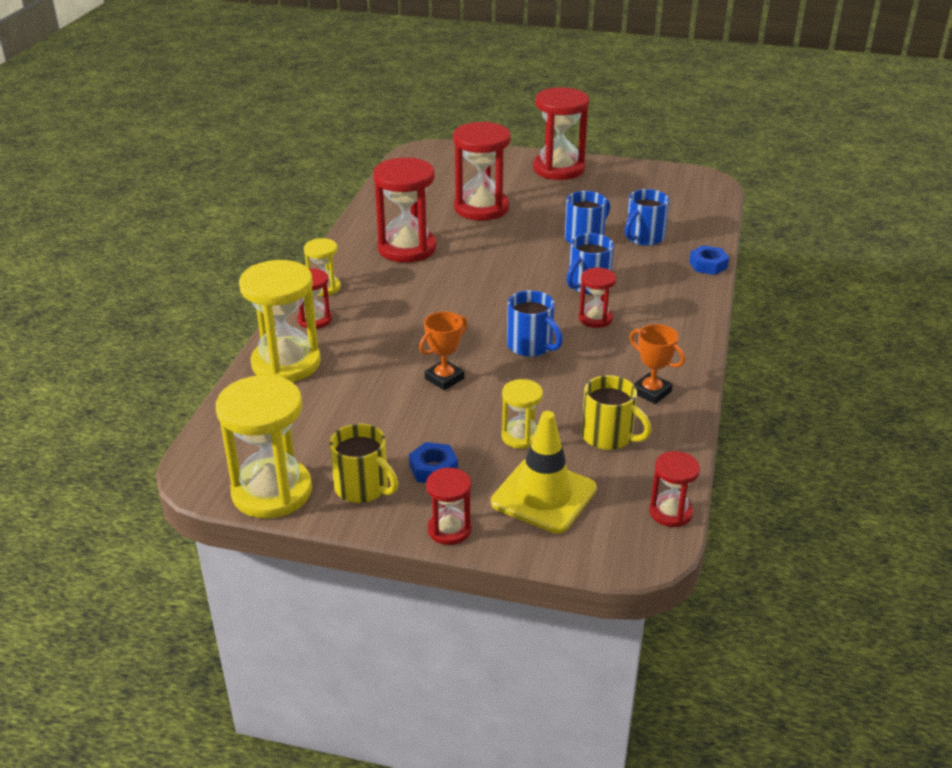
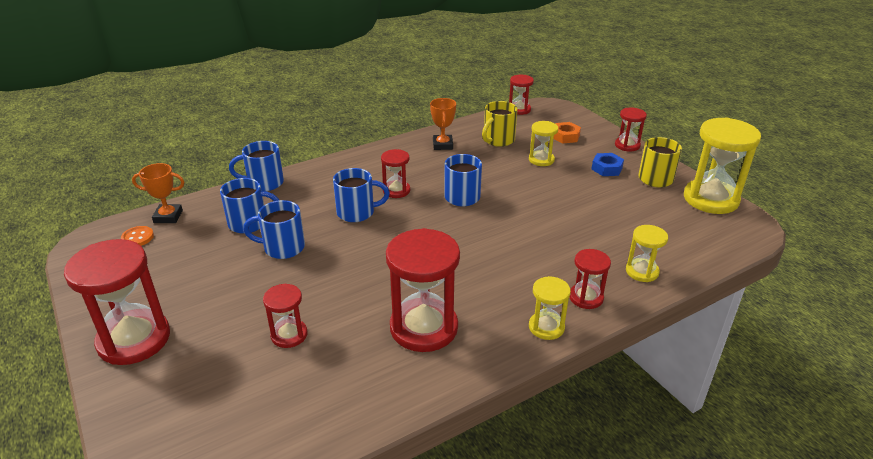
camera: 135 degrees left, 0 degrees up
(286, 363) = (642, 271): yellow hourglass -> yellow hourglass, size x0.53
(444, 378) = (542, 205): orange trophy -> orange trophy (168, 217)
(481, 208) = (289, 335): red hourglass -> red hourglass, size x0.53
(543, 496) = (565, 136): yellow traffic cone -> orange nut
(609, 436) = (498, 140): yellow mug -> yellow mug turned 135 degrees counterclockwise
(687, 196) = (137, 237): none -> orange button
(708, 265) = (264, 183): blue nut -> blue mug

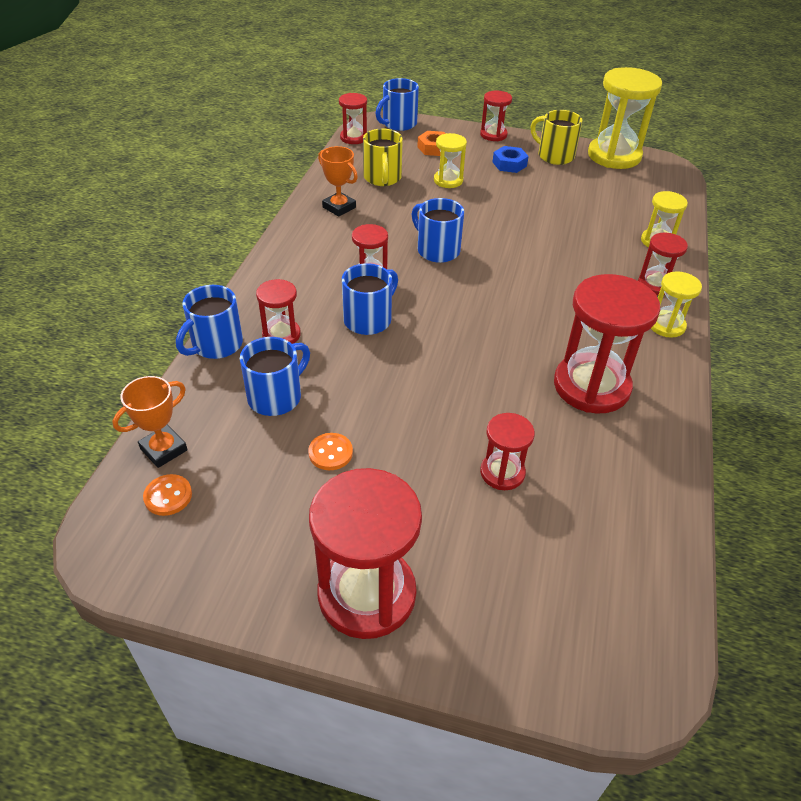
camera: 45 degrees left, 10 degrees up
(228, 265) = (330, 453): none -> orange button
(282, 248) = (355, 399): blue mug -> blue mug (398, 124)
(301, 195) = (281, 335): none -> red hourglass

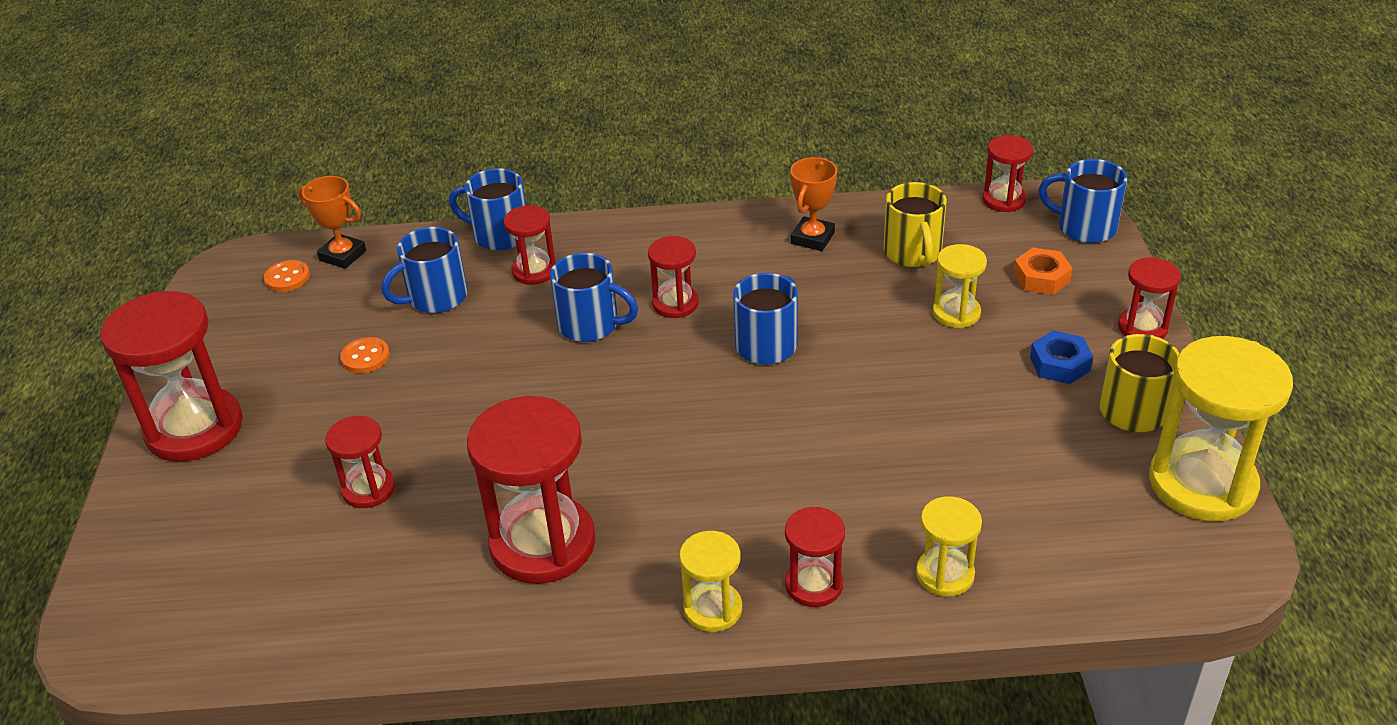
camera: 75 degrees right, 5 degrees down
(276, 396) = (435, 298): blue mug -> blue mug turned 120 degrees clockwise
(382, 178) = (913, 253): yellow mug -> yellow mug turned 75 degrees counterclockwise

